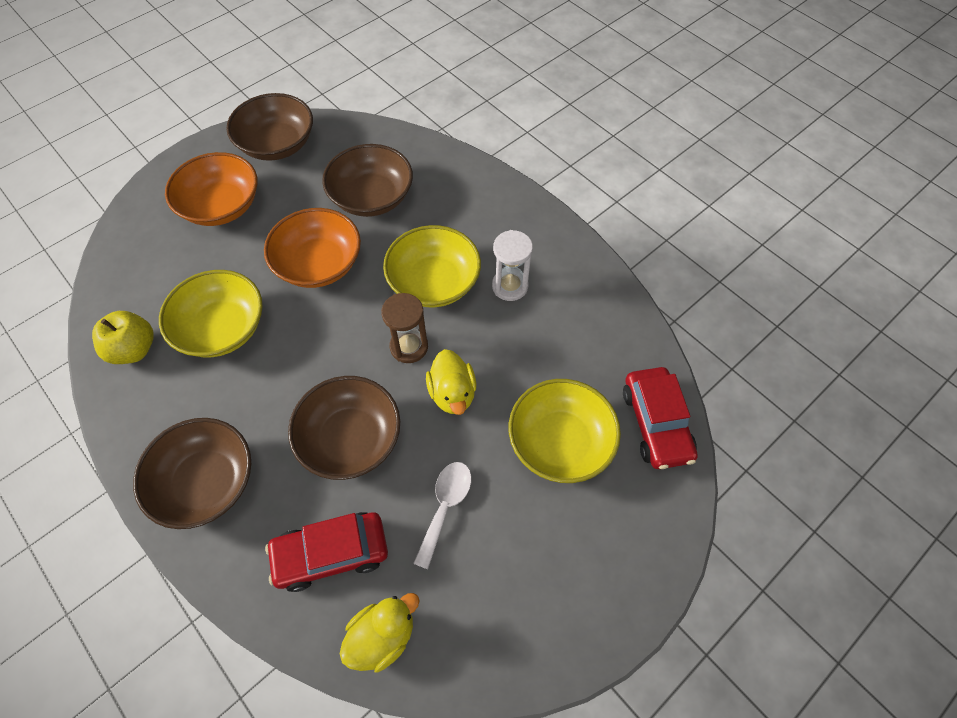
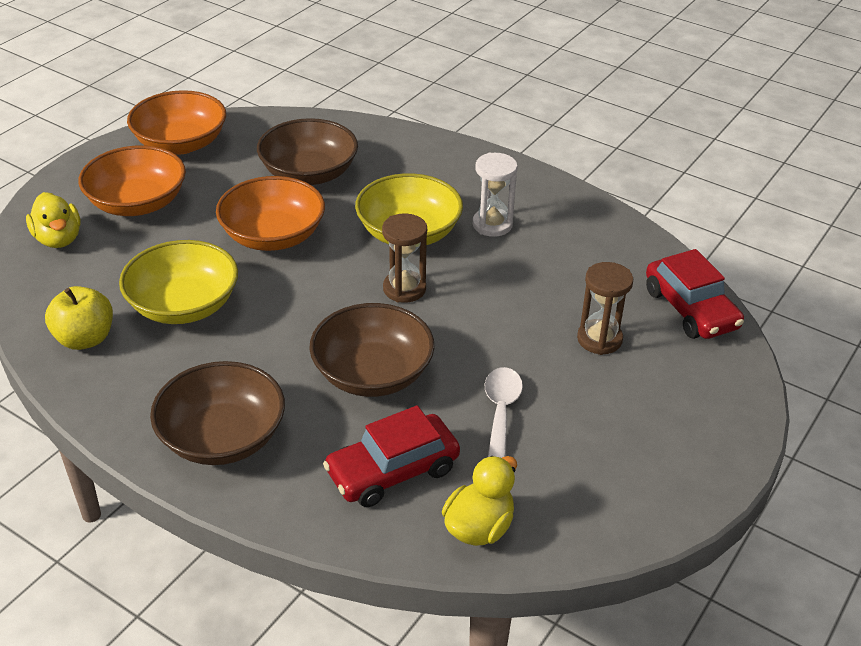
camera: 15 degrees left, 20 degrees down
(277, 144) = (181, 143): brown bowl -> orange bowl
(452, 393) = (468, 319): yellow duck -> yellow duck (58, 239)
(560, 442) = (599, 339): yellow bowl -> brown hourglass

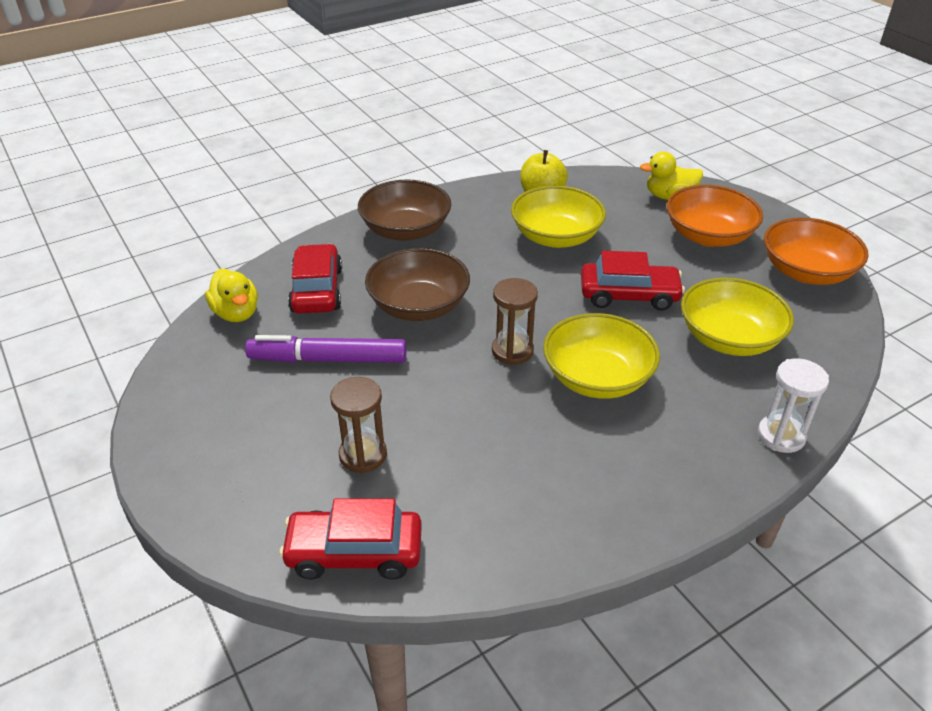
camera: 115 degrees right, 0 degrees up
(273, 236) = (629, 295): orange bowl -> red car
(309, 173) = (729, 338): brown bowl -> yellow bowl
(492, 225) = (585, 444): white hourglass -> white hourglass (781, 436)
(501, 411) = (328, 359): white spoon -> purple marker

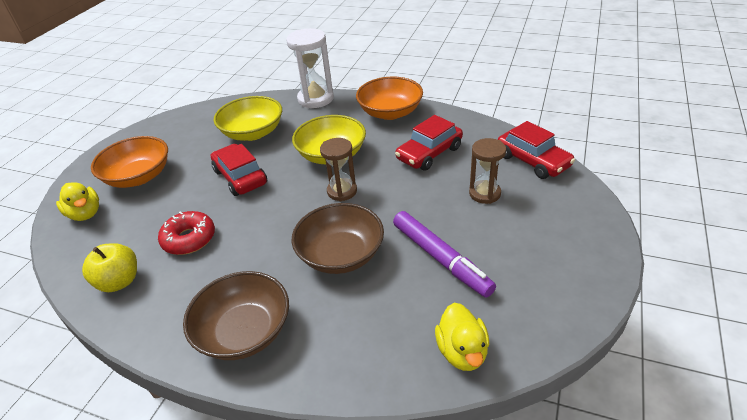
camera: 125 degrees left, 0 degrees up
(236, 313) = (462, 351): yellow duck -> yellow duck turned 150 degrees clockwise
(317, 290) = (381, 324): red car -> red car (429, 153)
(556, 237) = (189, 239): yellow bowl -> red donut
(781, 436) = (315, 99): white hourglass -> white hourglass, size x1.51
(806, 272) = (160, 132): orange bowl -> orange bowl (390, 112)

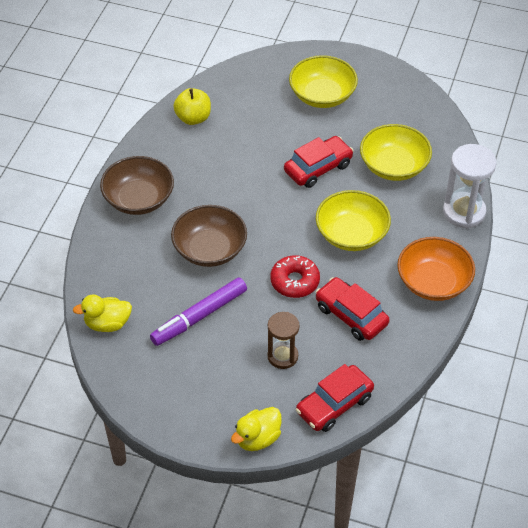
camera: 85 degrees right, 10 degrees up
(85, 214) = (272, 75): yellow duck -> yellow duck (257, 438)
(139, 177) = (322, 95): orange bowl -> yellow bowl
(189, 239) = (236, 148): red donut -> red donut (295, 281)
(342, 191) = (292, 245): brown hourglass -> none

